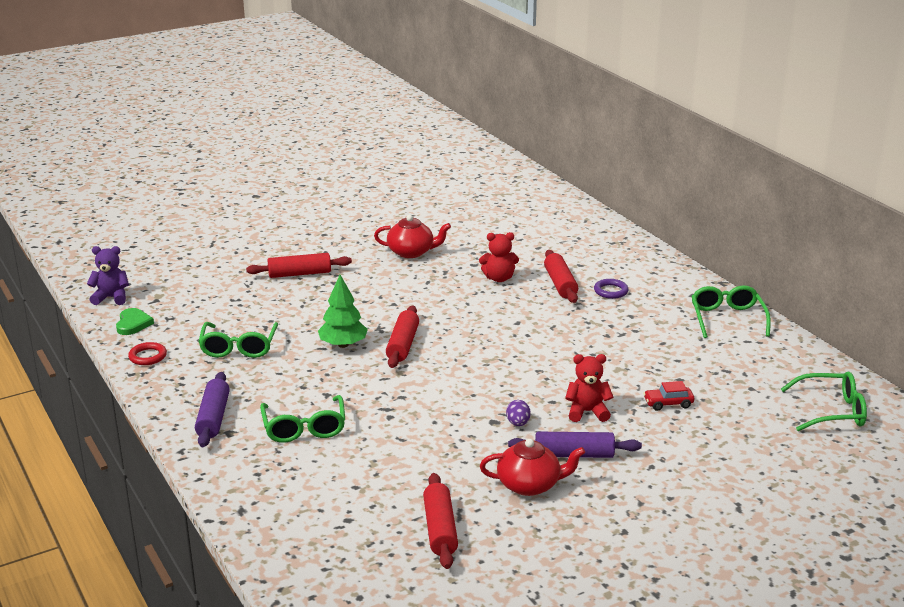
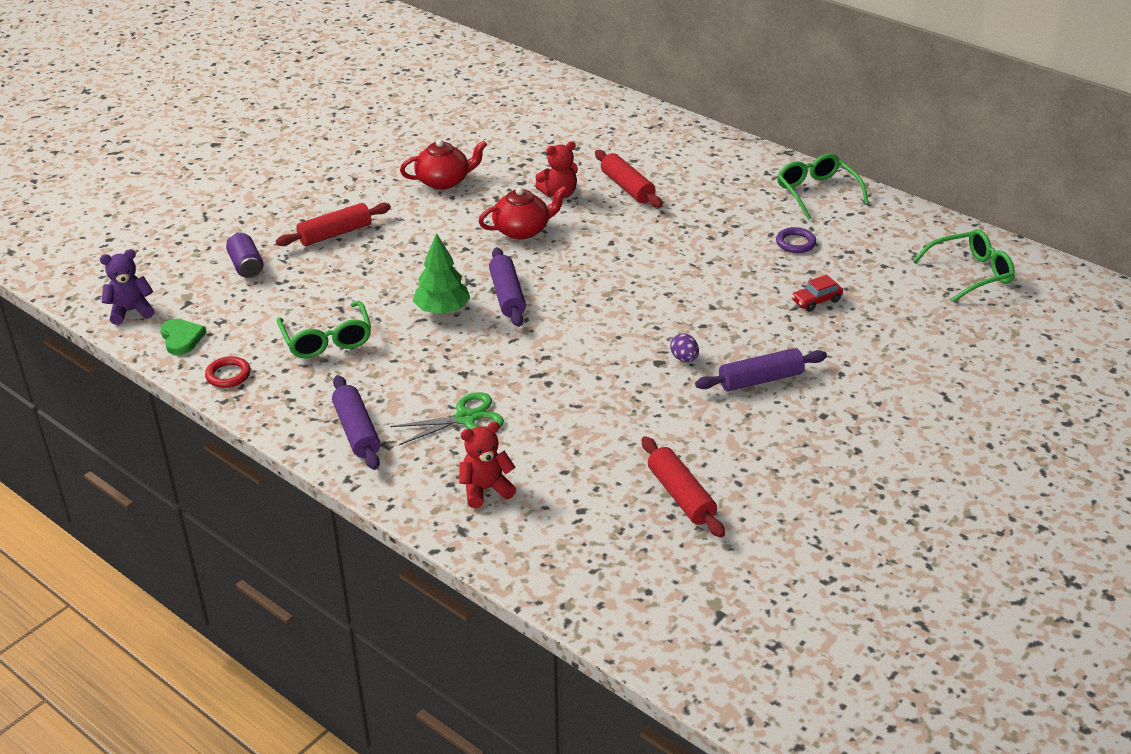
camera: 20 degrees left, 10 degrees up
(217, 283) = (246, 266): none -> purple can
(304, 428) = (465, 418): green glasses -> green scissors
(402, 345) = (507, 295): red rolling pin -> purple rolling pin
(529, 485) = (738, 424): red teapot -> red teapot (522, 230)
(587, 412) = (744, 329): red teddy bear -> red teddy bear (486, 489)
(611, 291) = (684, 185): purple ring -> purple ring (795, 243)

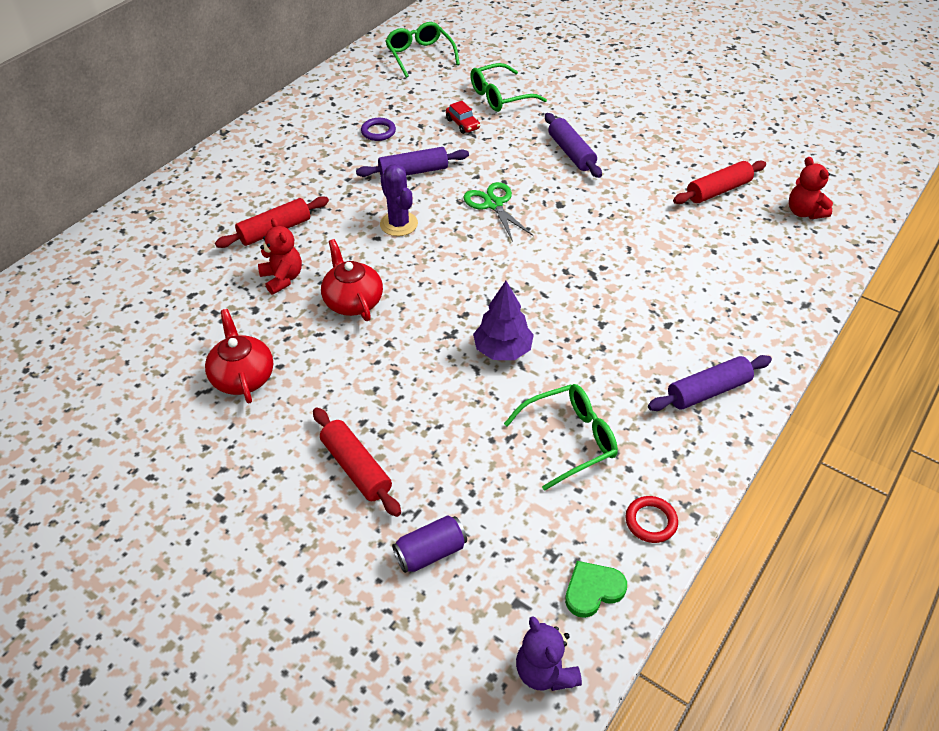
camera: 95 degrees left, 10 degrees up
(442, 310) = (503, 350): green tree -> purple tree
(465, 418) = (666, 316): green scissors -> green scissors (493, 204)
(486, 489) = (752, 294): red teddy bear -> red teddy bear (804, 212)
(507, 295) = (472, 304): purple rolling pin -> purple rolling pin (413, 172)
(631, 255) = (399, 224): none -> purple cactus
(684, 358) = (552, 191): purple egg -> none
(816, 192) = (297, 119): green glasses -> green glasses (500, 96)

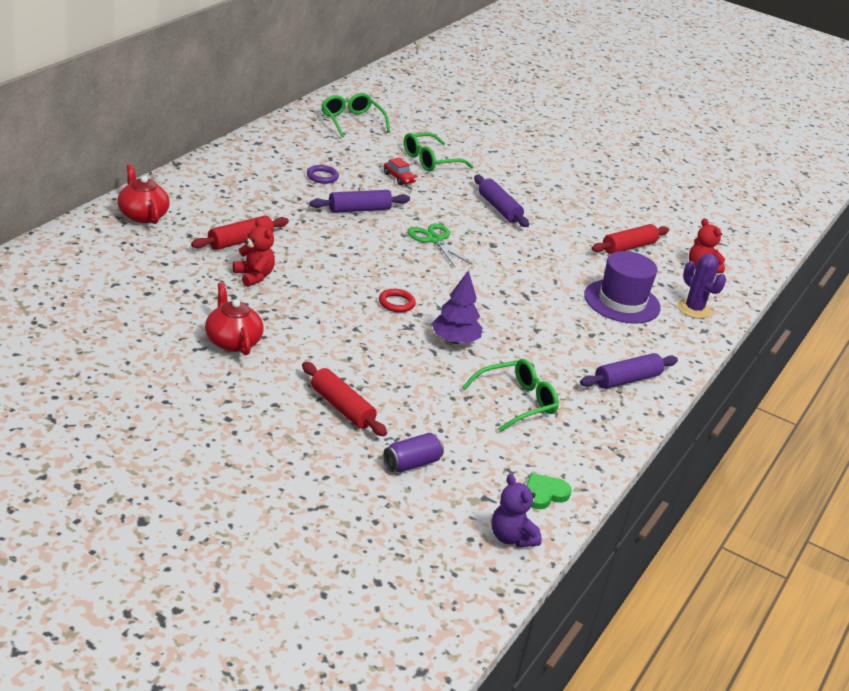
camera: 10 degrees left, 15 degrees down
(353, 301) = (320, 297): red teapot -> red teapot (142, 215)
(399, 224) = (352, 246): purple cactus -> purple cactus (694, 309)
(651, 521) = (586, 456): red ring -> red ring (396, 303)
(707, 271) = (622, 302): none -> purple hat

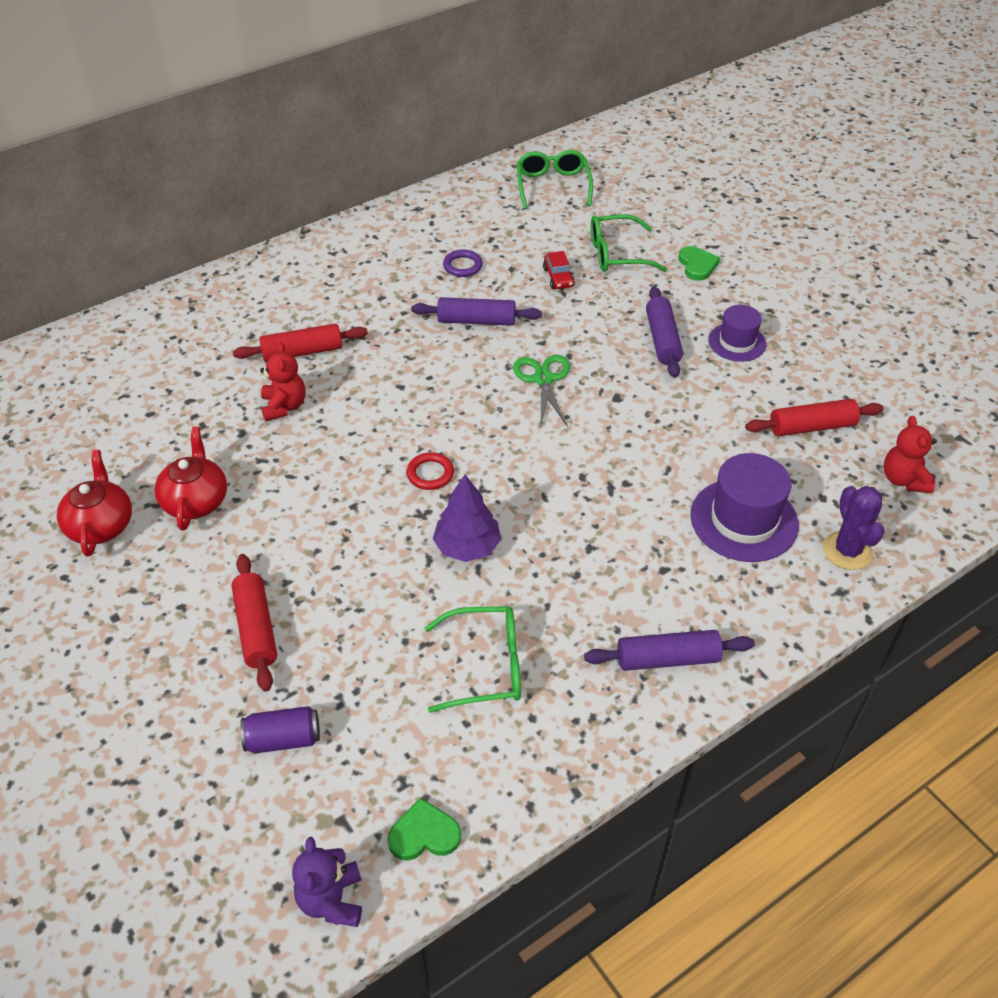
camera: 30 degrees right, 15 degrees up
(142, 215) = (218, 301): red teapot -> red teapot (101, 525)
(491, 163) = (697, 265): none -> green heart
(549, 205) = (737, 342): none -> purple hat

